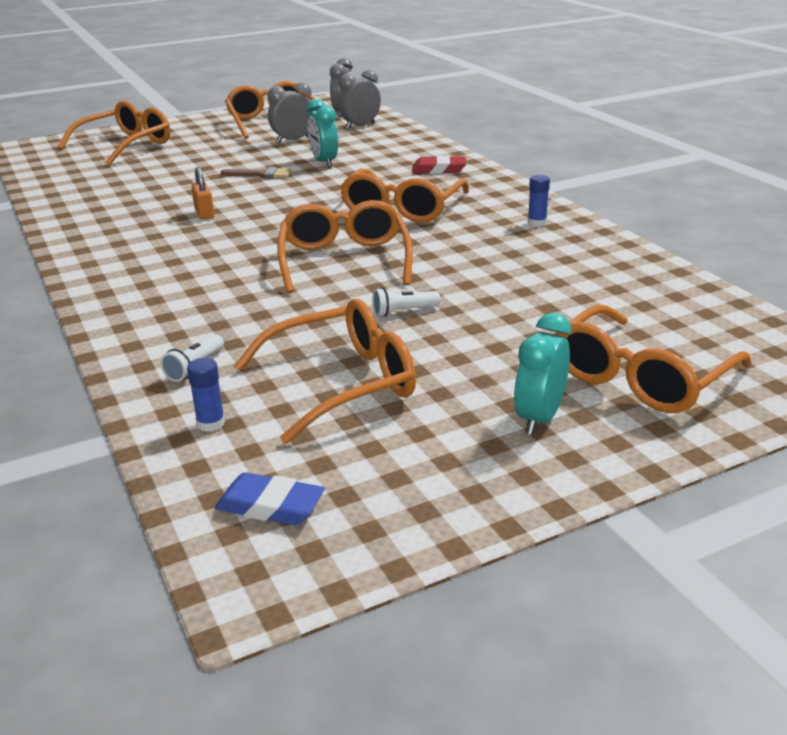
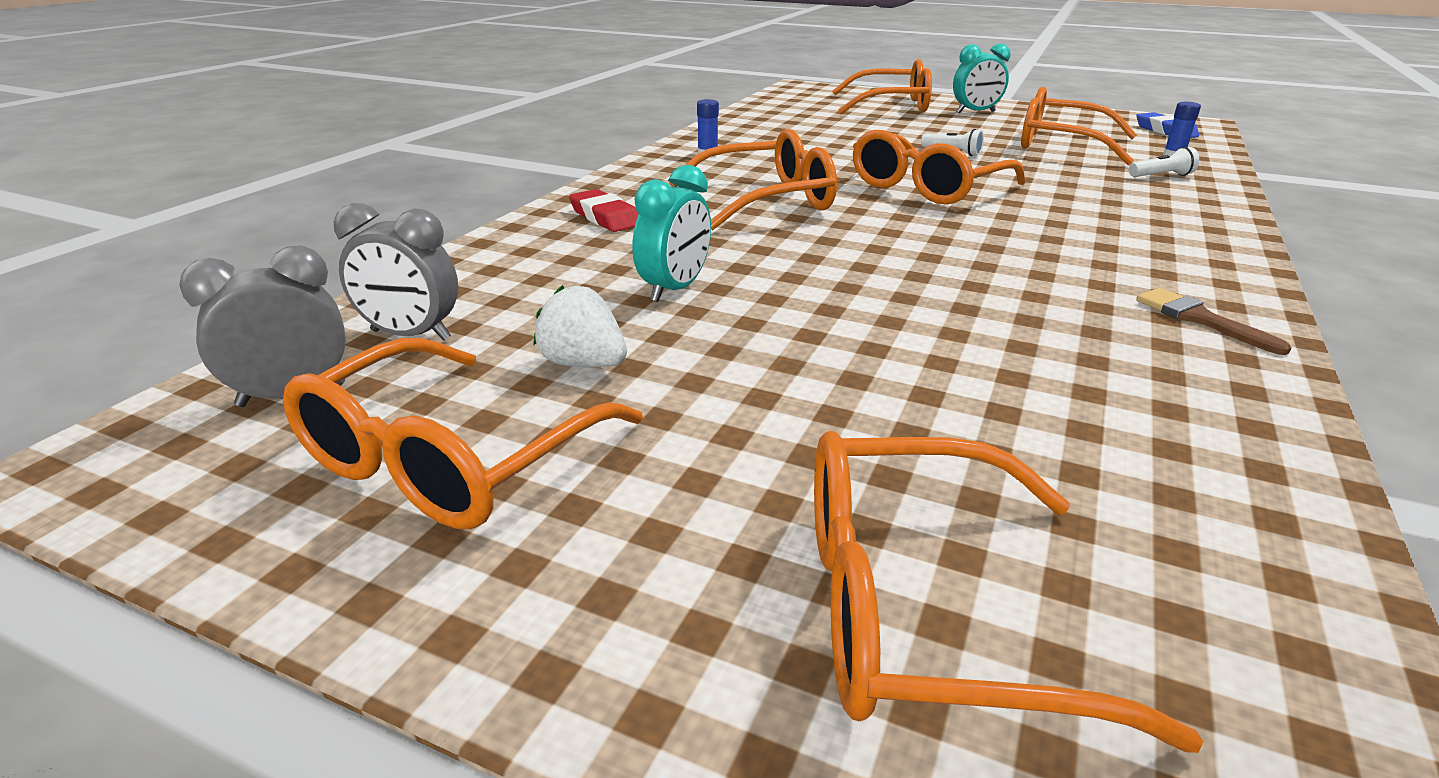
camera: 130 degrees left, 0 degrees up
(204, 213) = (993, 285): orange padlock -> none
(261, 174) = (802, 312): brown brush -> brown brush (1199, 319)
(293, 140) = (583, 364): grey clock -> white strawberry

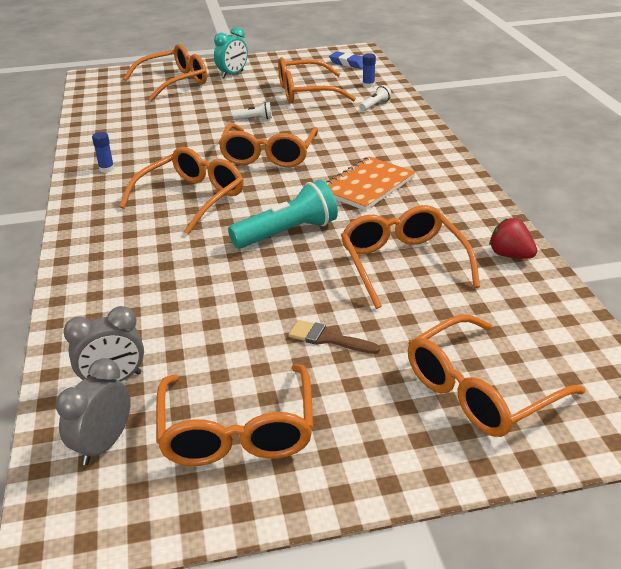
camera: 35 degrees left, 5 degrees up
(583, 364) = (230, 352): white strawberry -> none
(605, 217) = (110, 249): red eraser -> none
(674, 289) = (218, 286): turquoise clock -> none
(847, 266) = (287, 233): none -> turquoise flashlight
(992, 359) = (403, 264): none -> orange glasses
(1042, 252) = (367, 186): none -> orange notebook
(1199, 319) = (461, 205): brown brush -> brown brush (327, 338)
(1238, 418) = (510, 255): none -> red strawberry

